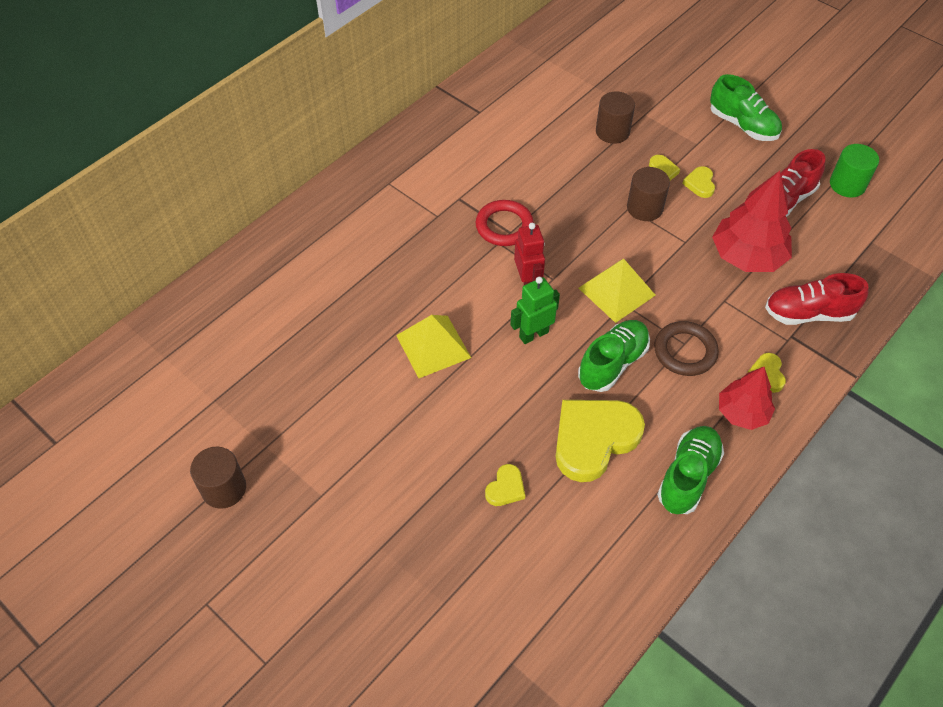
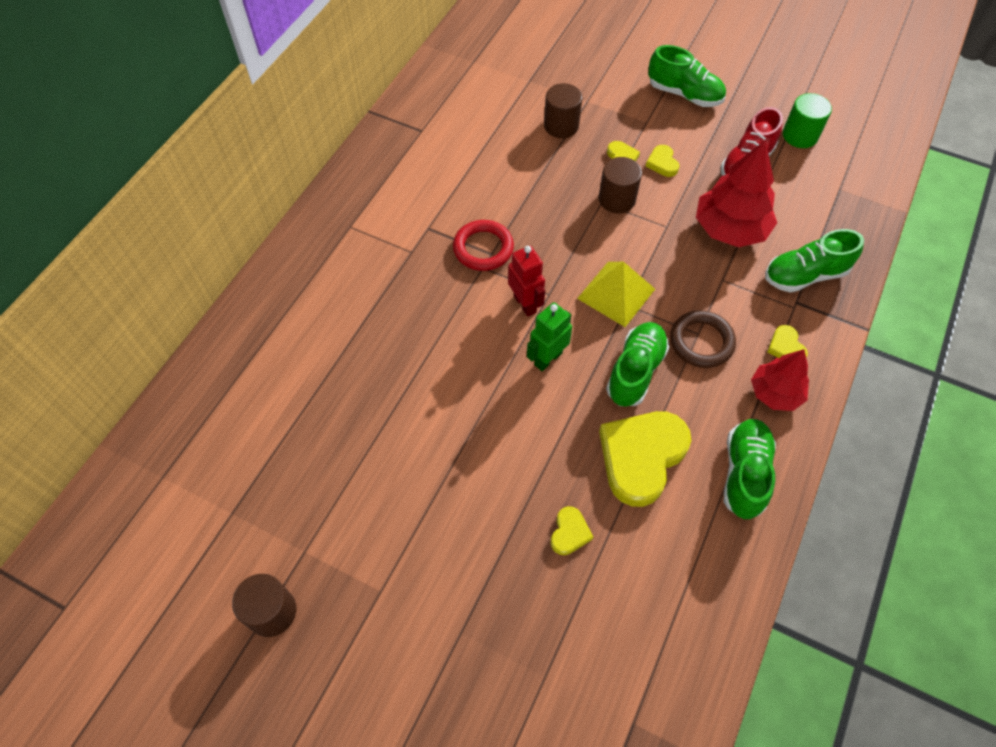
camera: 15 degrees left, 5 degrees up
(433, 346) = (449, 395): yellow pyramid -> none
(808, 313) = (805, 275): red shoe -> green shoe

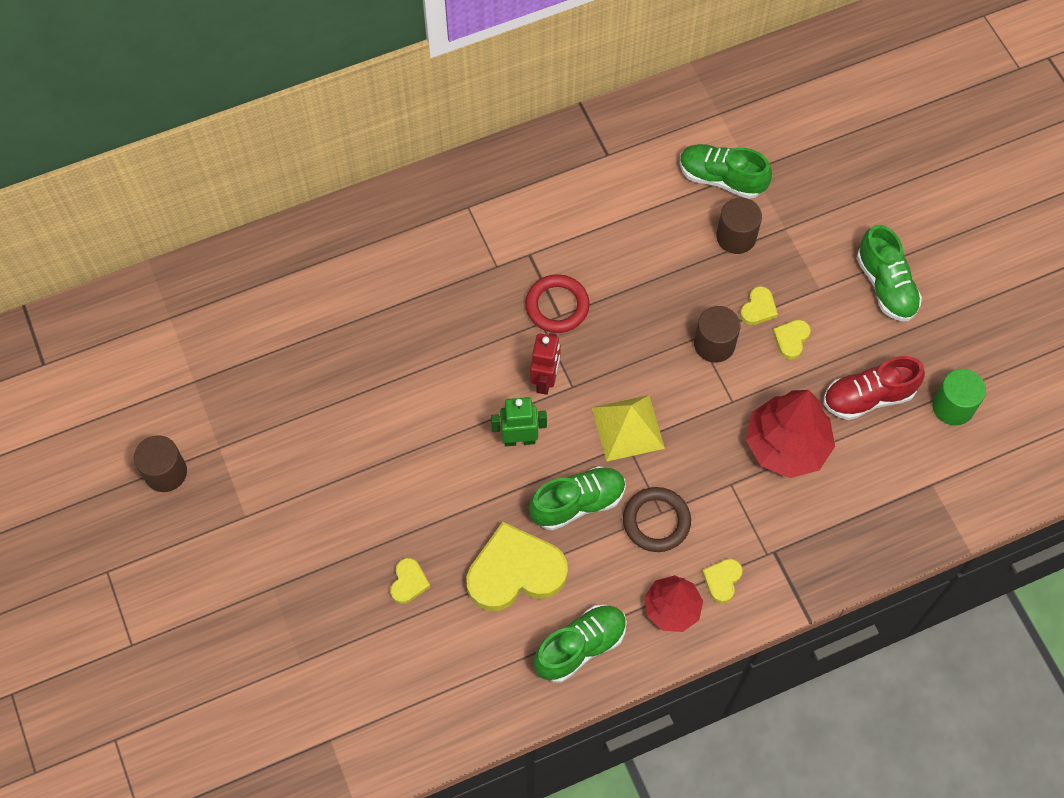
camera: 40 degrees right, 5 degrees up
(569, 532) = (408, 582): yellow heart -> yellow heart turned 45 degrees counterclockwise
(805, 275) = (807, 535): green shoe -> green shoe (721, 179)

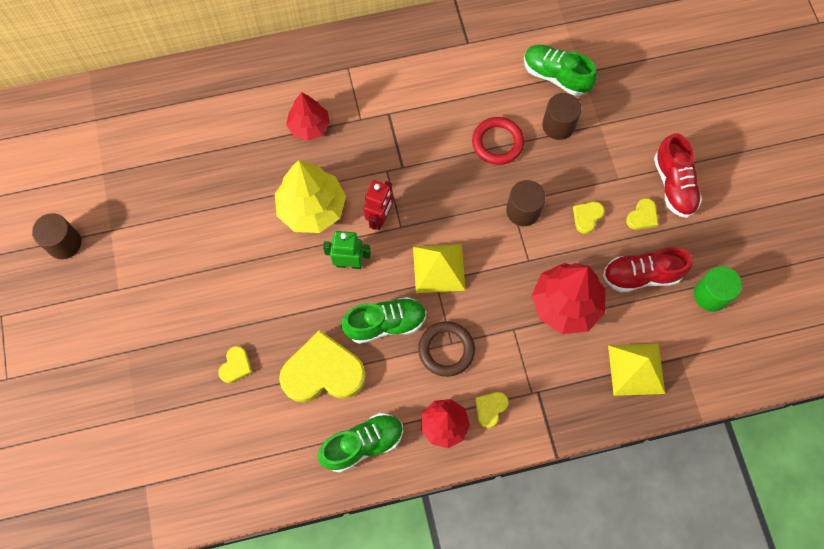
camera: 10 degrees right, 5 degrees up
(436, 285) = (309, 126): none -> red tree
(460, 382) = (311, 208): none -> yellow tree
(557, 306) = (402, 159): red ring -> red ring (497, 143)
(758, 308) = (565, 187): yellow heart -> yellow heart (642, 216)
(883, 506) = (636, 369): none -> yellow pyramid
(885, 286) = (674, 185): green shoe -> red shoe

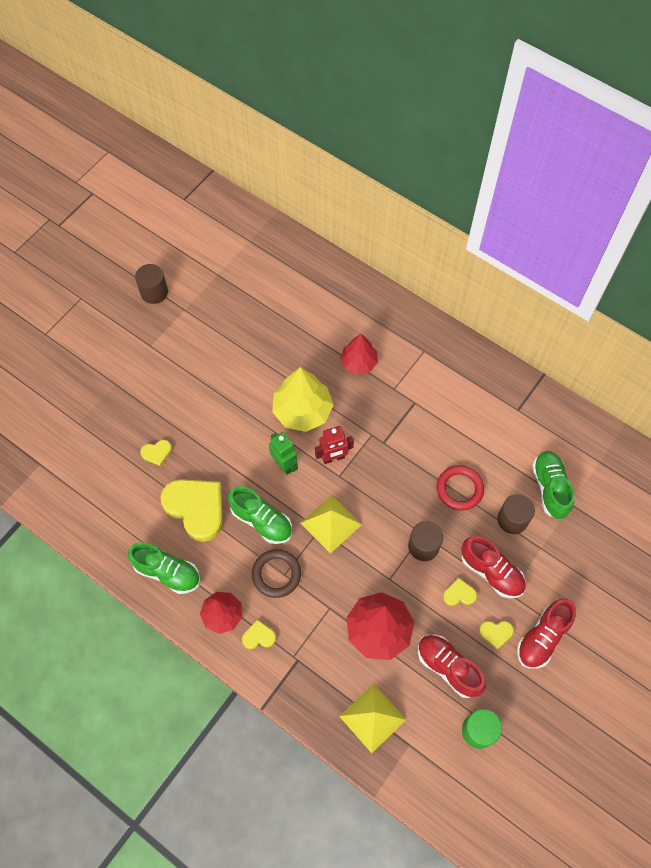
camera: 50 degrees right, 5 degrees down
(589, 177) = (491, 572): none -> red shoe

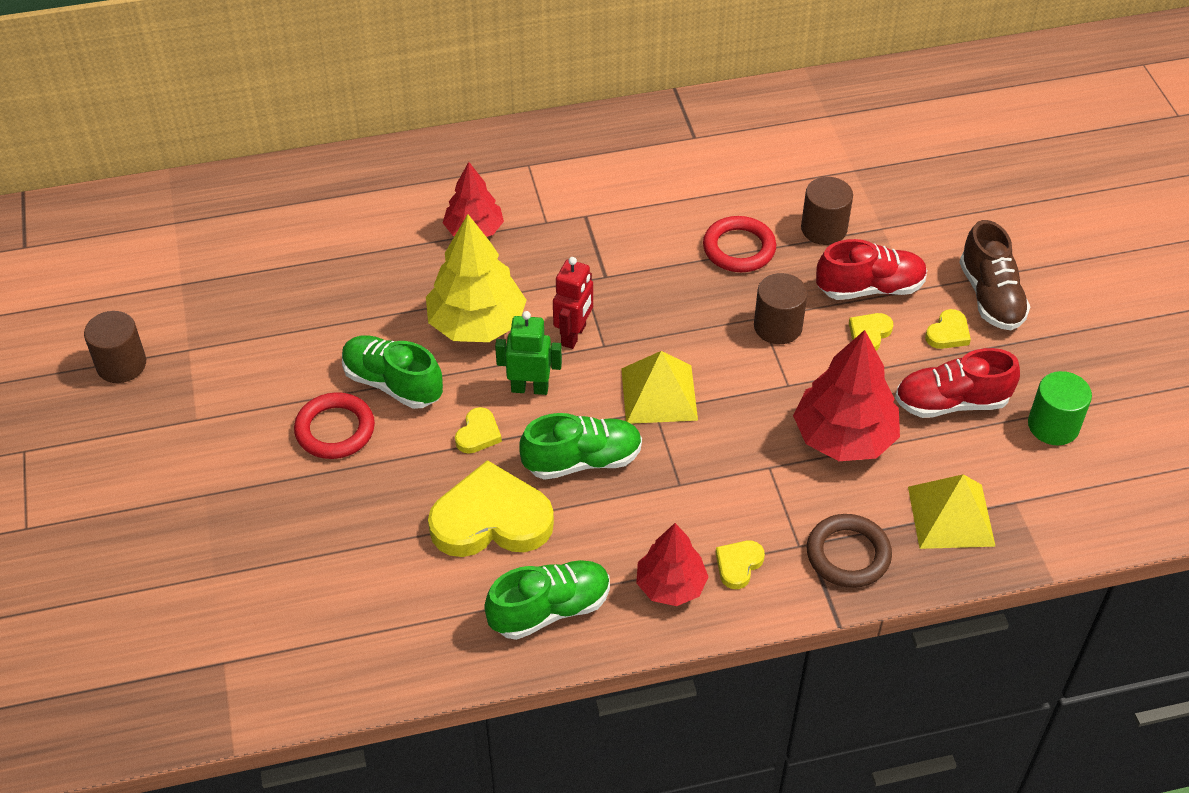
camera: 50 degrees left, 15 degrees down
(157, 453) = (363, 512): yellow heart -> yellow heart (478, 434)
(191, 404) = (335, 430): none -> red ring
(276, 574) = (671, 492): brown ring -> brown ring (848, 554)
(542, 637) = (990, 297): red shoe -> brown shoe
(550, 488) = (818, 174): green shoe -> green shoe (392, 384)

